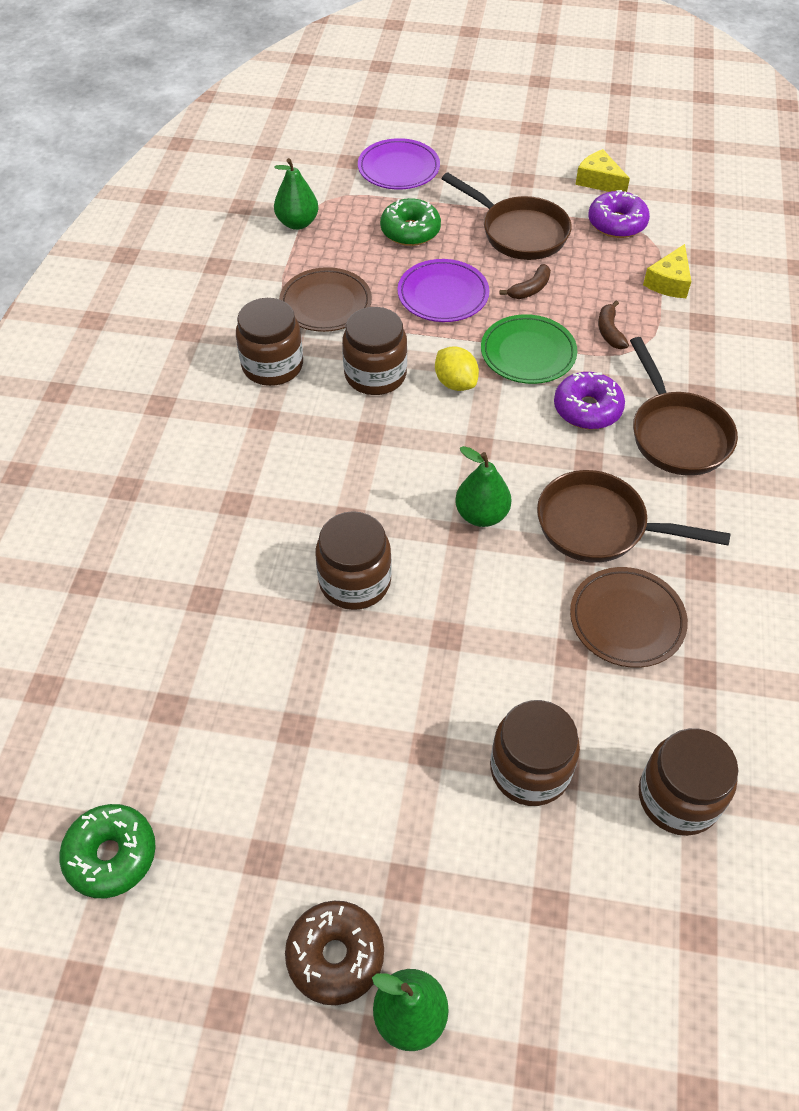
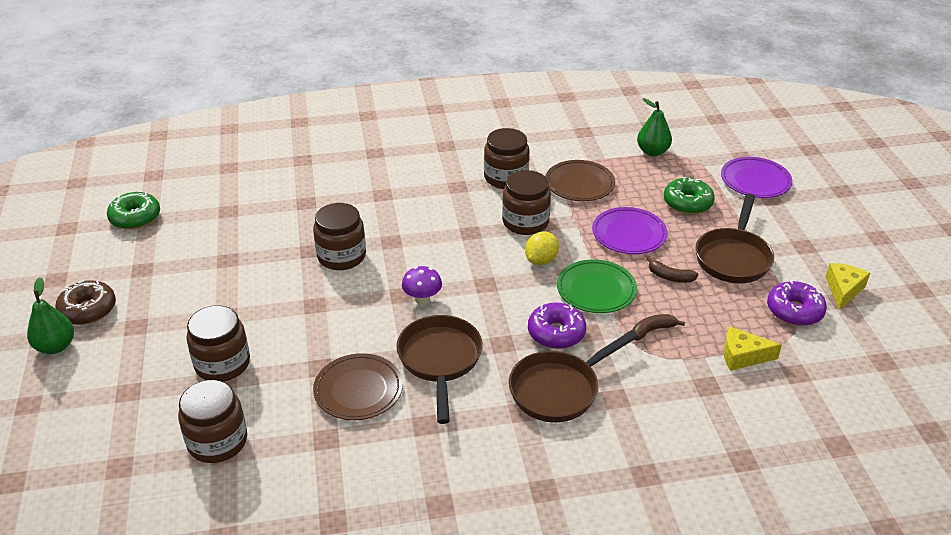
camera: 70 degrees right, 15 degrees down
(481, 515) = (422, 299): green pear -> purple mushroom

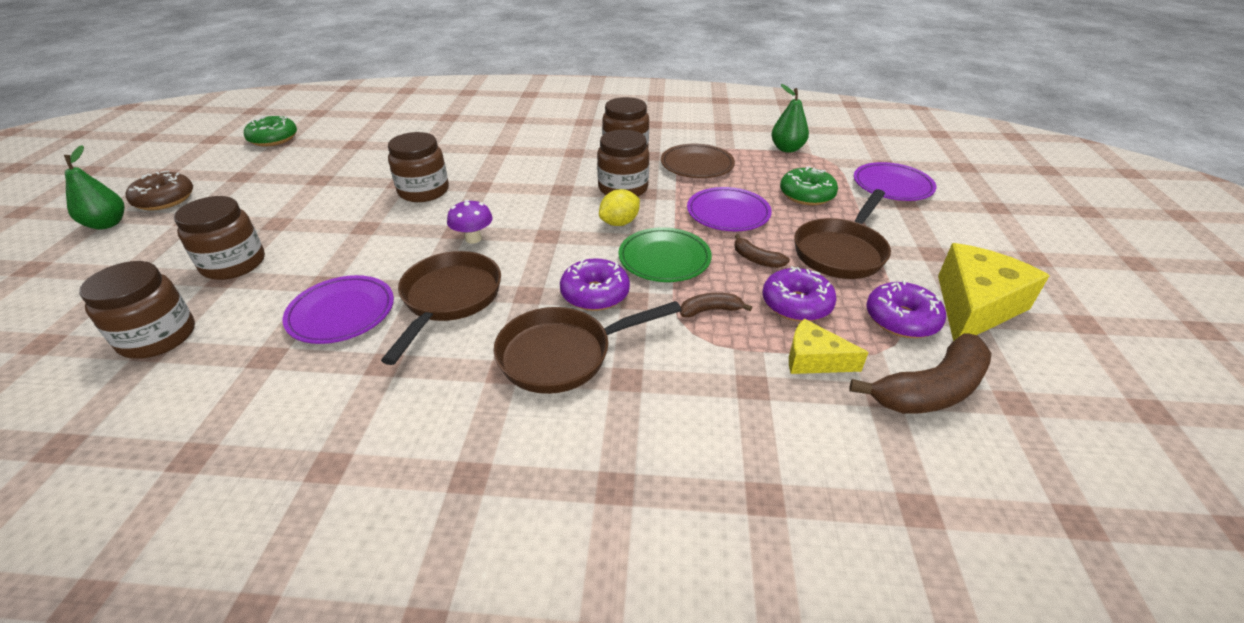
camera: 15 degrees right, 0 degrees up
(358, 390) = (341, 313): brown plate -> purple plate
(715, 312) = (796, 304): none -> purple donut
(827, 363) = (930, 390): none -> brown banana
(843, 290) = (974, 306): yellow cheese -> yellow cheese, size x1.76

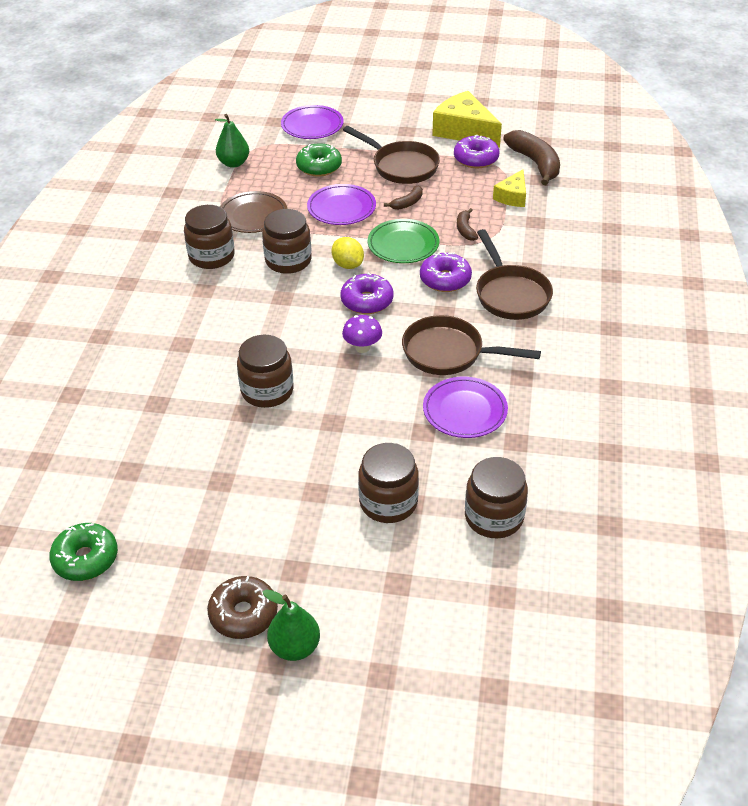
camera: 85 degrees left, 5 degrees up
(796, 304) = (460, 194): purple donut -> purple donut (367, 301)

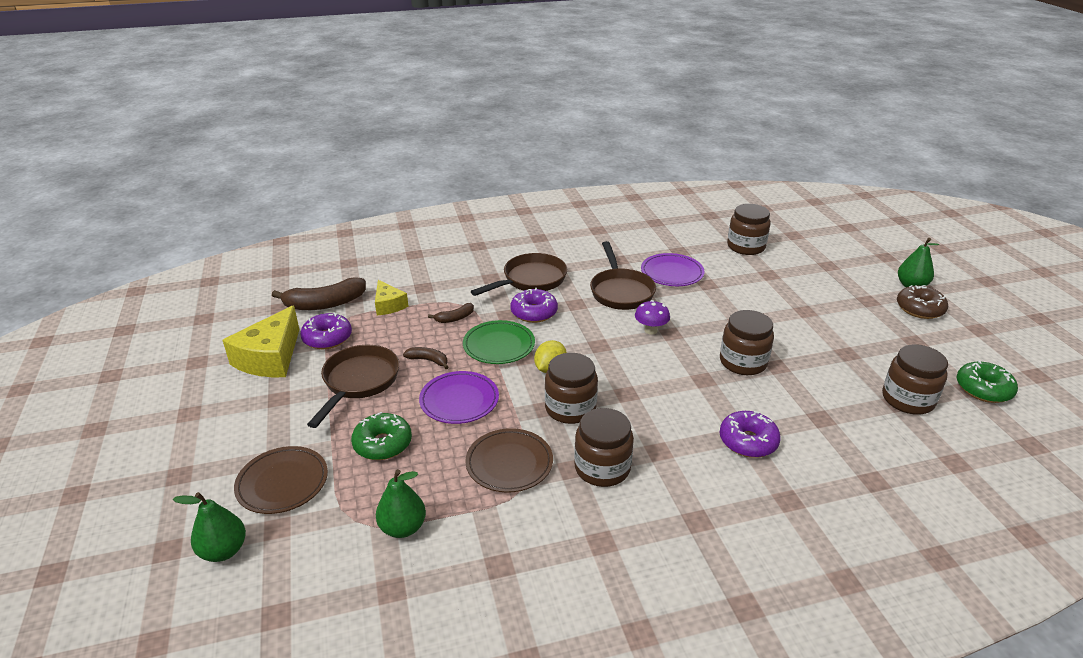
camera: 115 degrees left, 10 degrees down
(271, 104) = (223, 551): none -> green pear
(312, 126) = (282, 483): purple plate -> brown plate
(367, 301) = (592, 344): purple donut -> purple donut (748, 441)
(388, 502) = (779, 282): brown jar -> brown jar (907, 399)
(512, 196) = (388, 305): yellow cheese -> yellow cheese turned 60 degrees clockwise
(535, 163) = (325, 304): brown banana -> brown banana turned 150 degrees counterclockwise

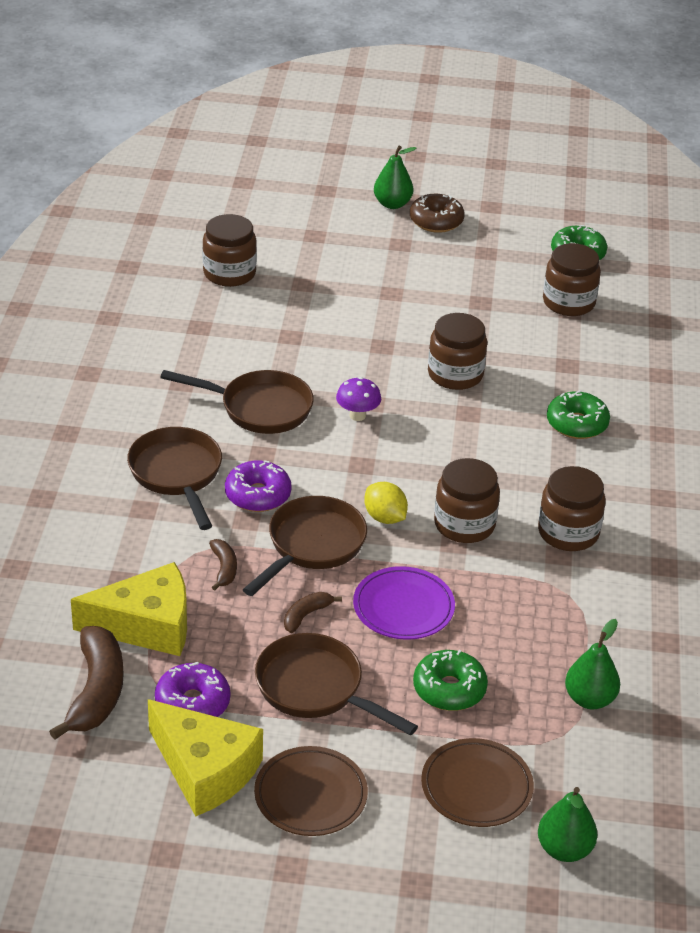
camera: 70 degrees left, 5 degrees up
(388, 305) = (146, 625): yellow cheese -> yellow cheese, size x1.76
(499, 345) = (312, 546): green plate -> brown pan
(509, 463) = (530, 596): brown plate -> brown plate (310, 795)
(672, 273) = (247, 353): purple plate -> none
(748, 441) = (577, 424): purple donut -> green donut

